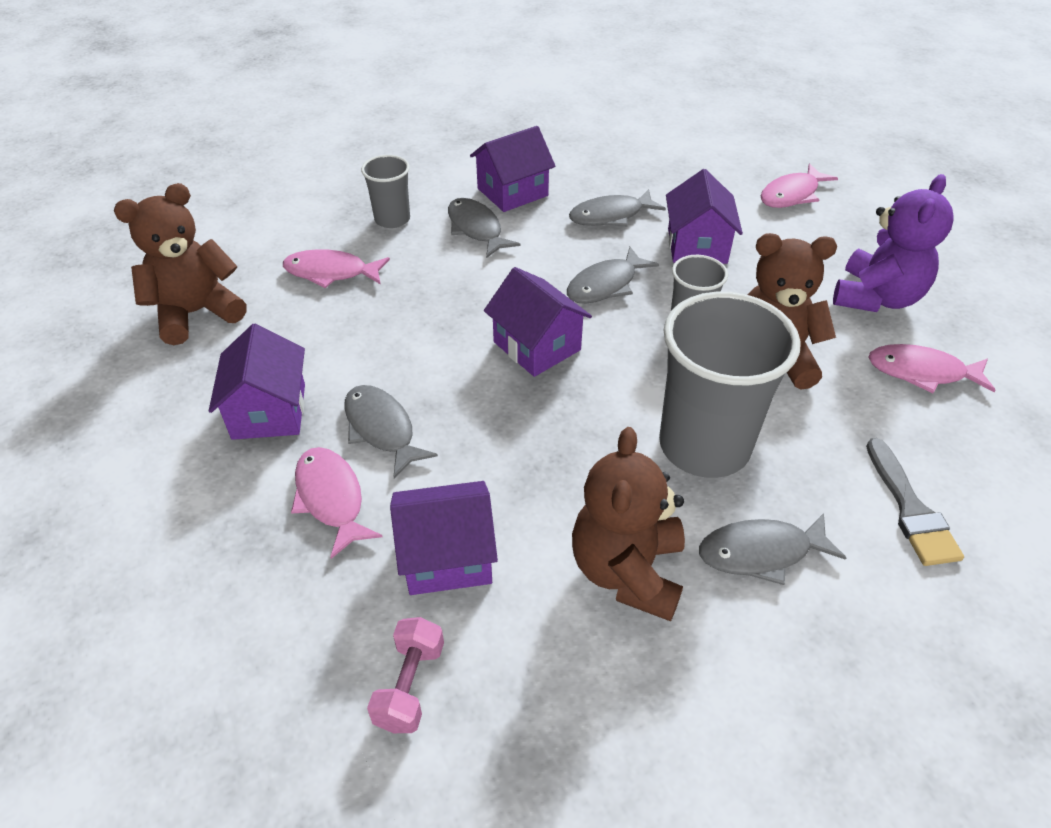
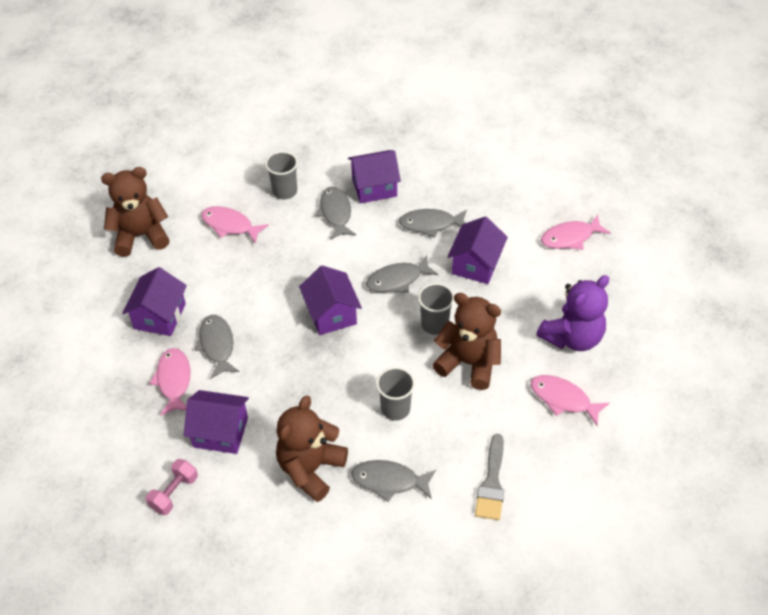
camera: 20 degrees right, 5 degrees up
(704, 445) = (395, 409): grey cup -> grey cup, size x0.51

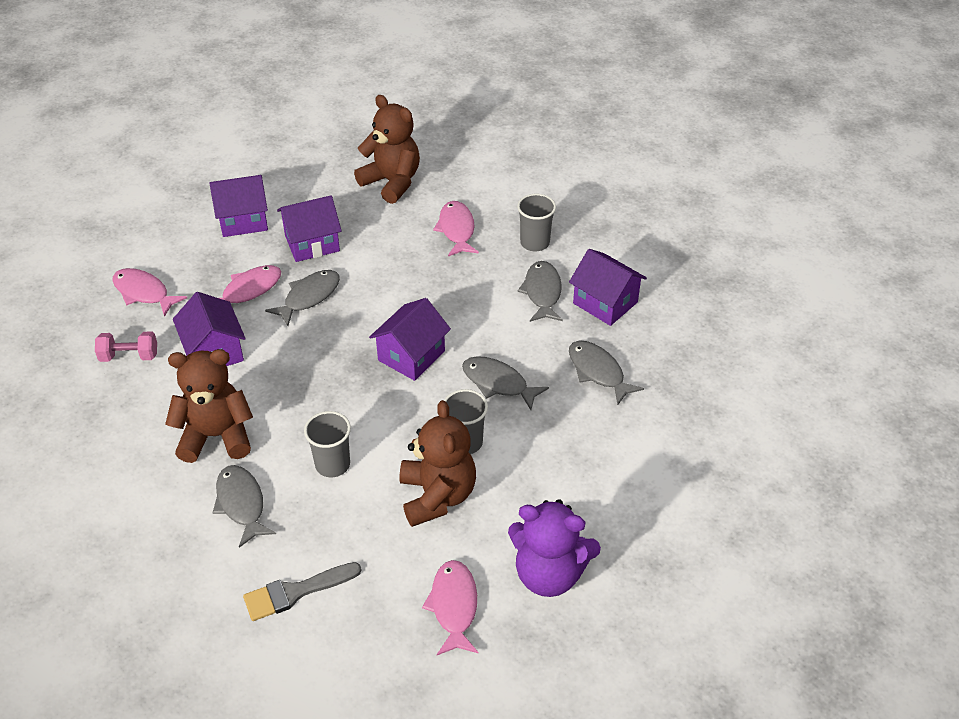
camera: 55 degrees right, 5 degrees down
(335, 213) = (542, 292): grey fish -> grey fish turned 45 degrees counterclockwise
(476, 264) = (577, 436): purple house -> purple house (243, 220)
(570, 237) = (697, 502): pink fish -> pink fish (144, 293)

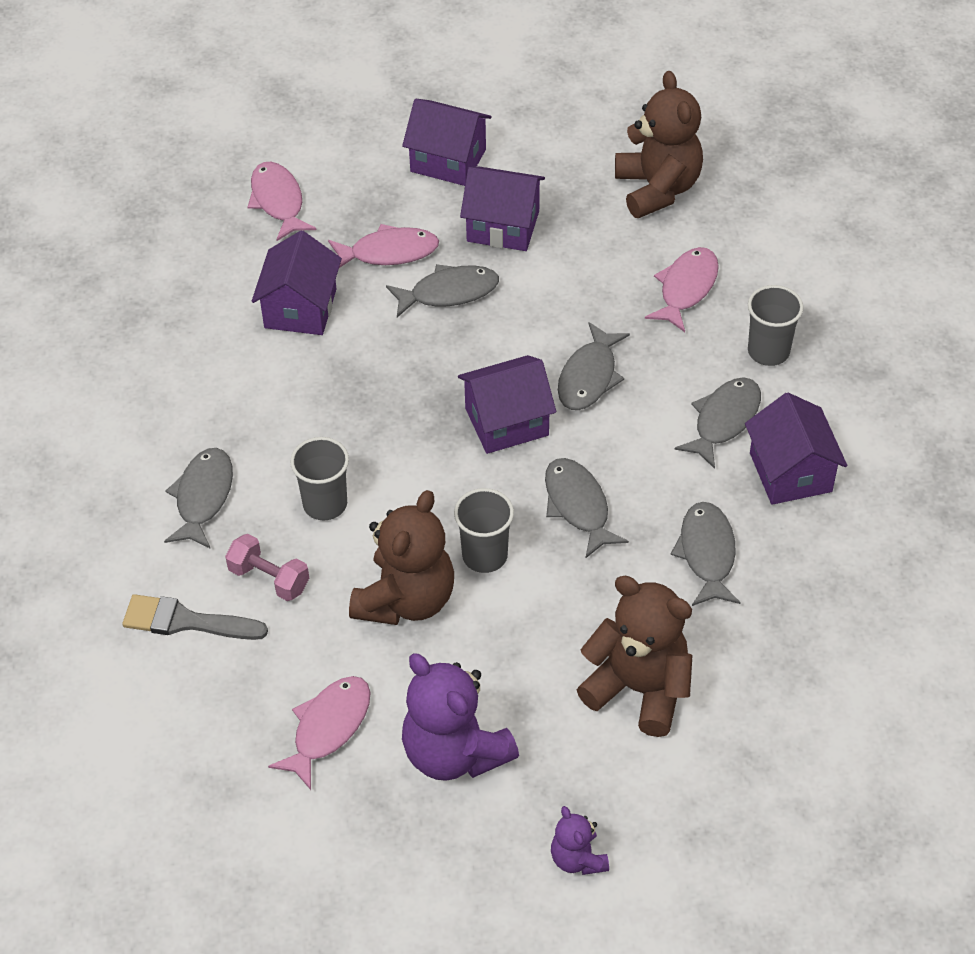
camera: 35 degrees right, 5 degrees up
(129, 356) = (211, 271): pink dumbbell -> pink dumbbell (269, 579)
(216, 436) = (232, 408): brown teddy bear -> brown teddy bear (639, 689)
(441, 305) = (589, 377): none -> grey fish
(679, 594) = (578, 858): none -> purple teddy bear

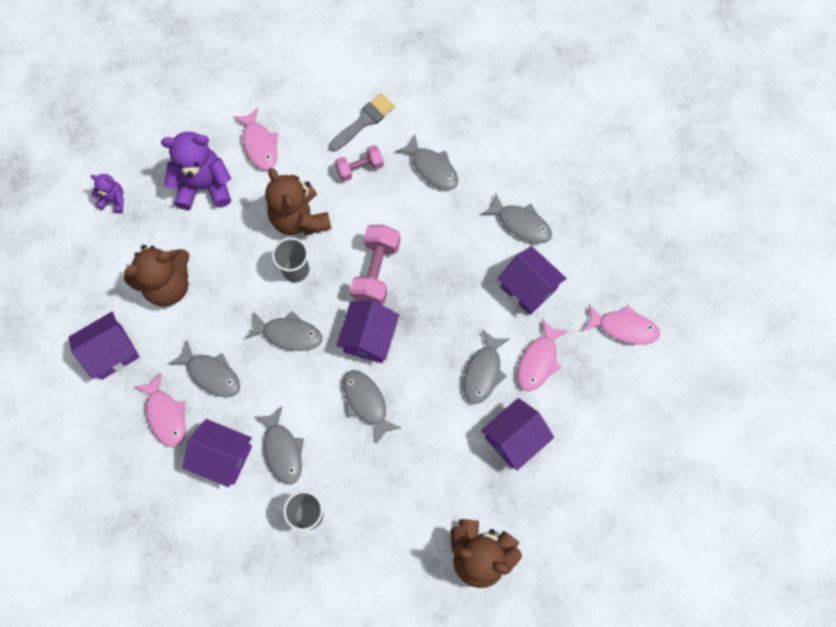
camera: 125 degrees right, 20 degrees up
(214, 360) = (521, 223): none -> grey fish
(325, 504) = (385, 219): grey cup -> none
(410, 468) = (376, 271): none -> pink dumbbell
(448, 160) = (593, 446): purple house -> purple house (111, 352)
(686, 288) = (389, 506): pink fish -> pink fish (166, 415)

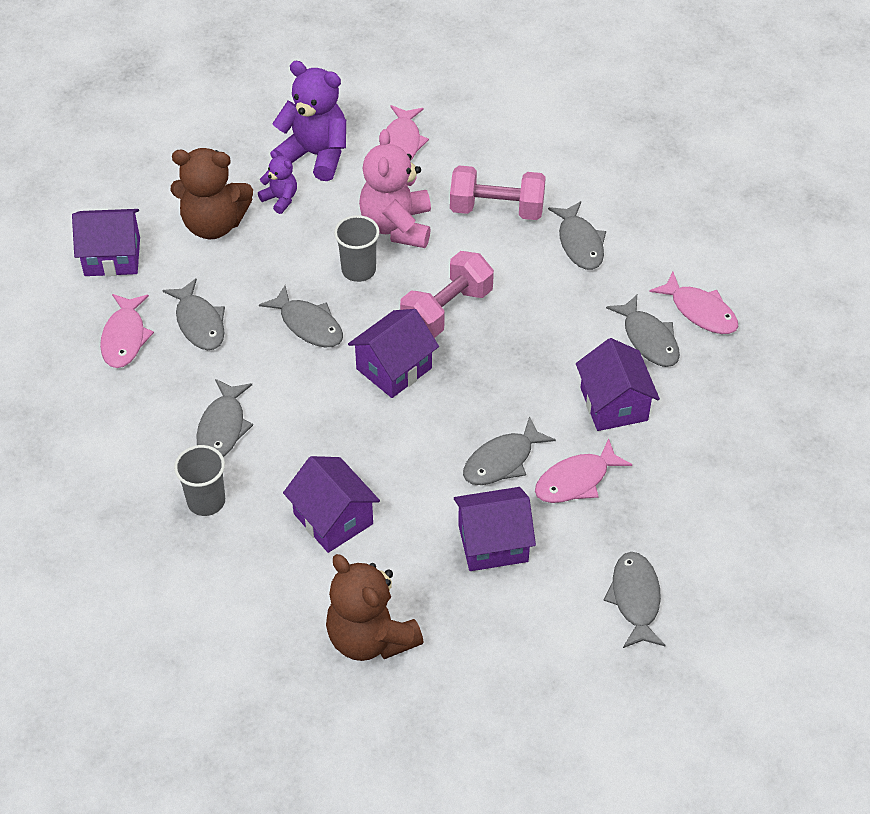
camera: 30 degrees right, 20 degrees down
(114, 200) = (214, 128): purple teddy bear -> purple teddy bear (280, 199)
(223, 457) = (155, 403): purple house -> purple house (333, 519)
(299, 218) = (397, 226): brown teddy bear -> pink teddy bear
(360, 168) = (496, 209): pink dumbbell -> pink dumbbell, size x1.59
(364, 121) = (532, 169): grey brush -> none
(366, 402) = (347, 427): grey fish -> grey fish (635, 599)
(624, 327) = (705, 496): pink fish -> pink fish (700, 311)

